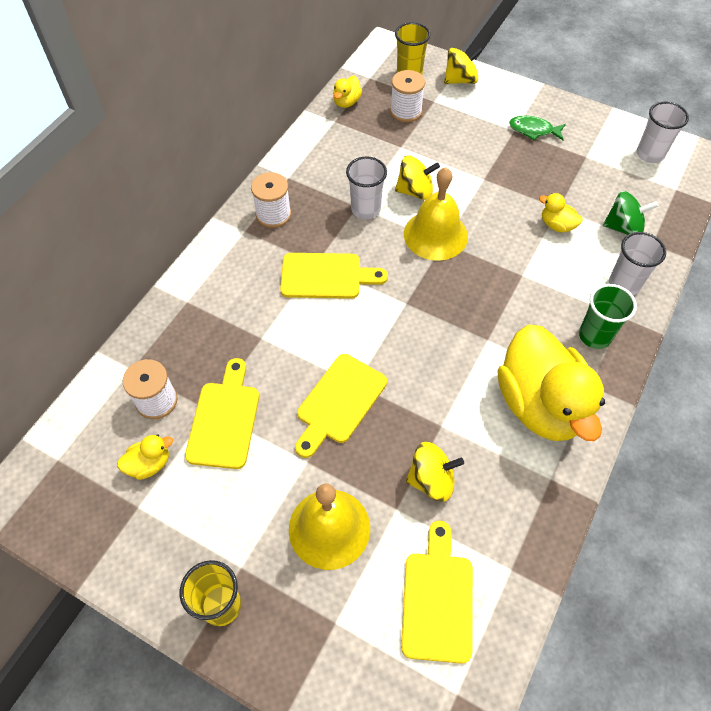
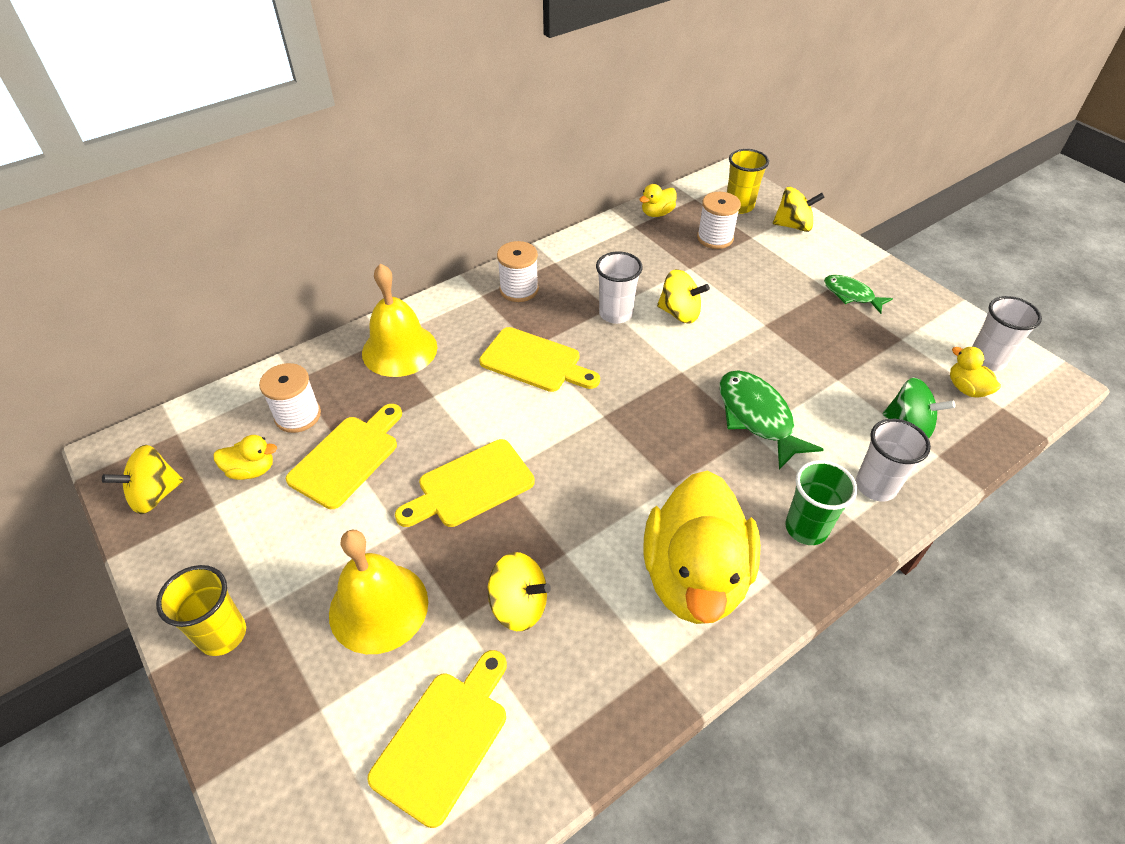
camera: 25 degrees right, 10 degrees down
(79, 521) = (155, 495): none -> yellow spinning top
(435, 235) = (676, 361): yellow bell -> yellow bell (399, 349)
(518, 261) = (757, 417): none -> green fish
(556, 225) = (825, 396): yellow duck -> yellow duck (966, 388)

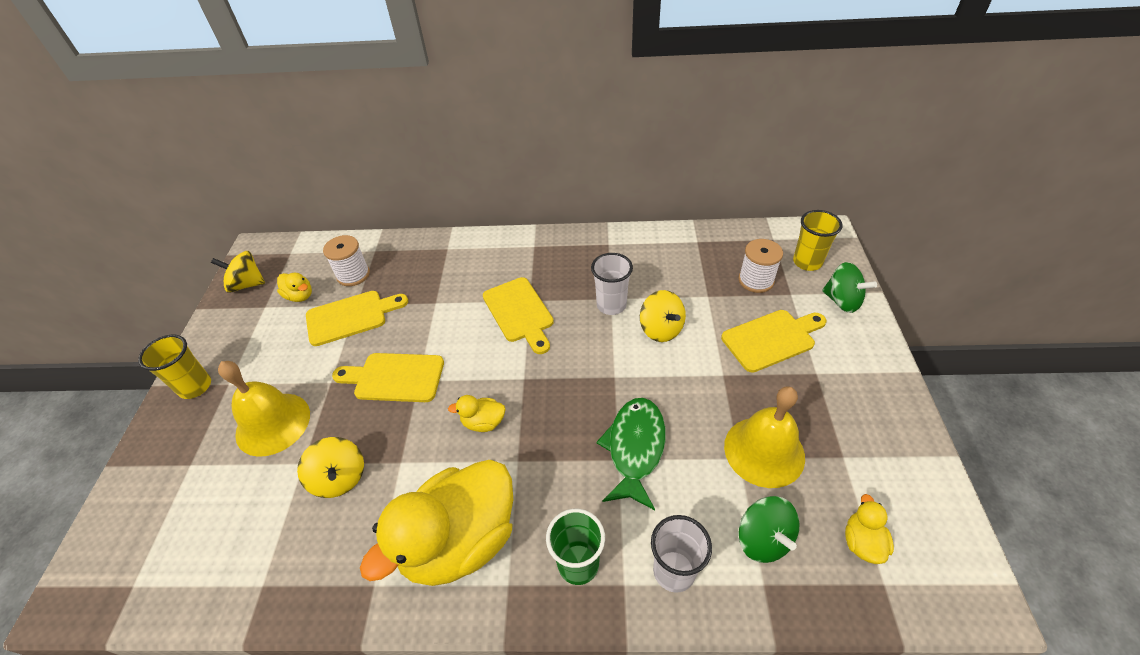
camera: 40 degrees right, 0 degrees up
(399, 349) = (447, 260): yellow bell -> yellow bell (764, 451)
(444, 738) = (221, 532): yellow cutting board -> yellow cutting board (771, 339)
(519, 289) = (562, 253): white spool -> none
(657, 213) = (727, 238): yellow duck -> yellow duck (483, 422)
(793, 226) = (842, 301): yellow spinning top -> green spinning top
(851, 295) = (833, 390): green fish -> none
(986, 360) = (916, 528): white cup -> none

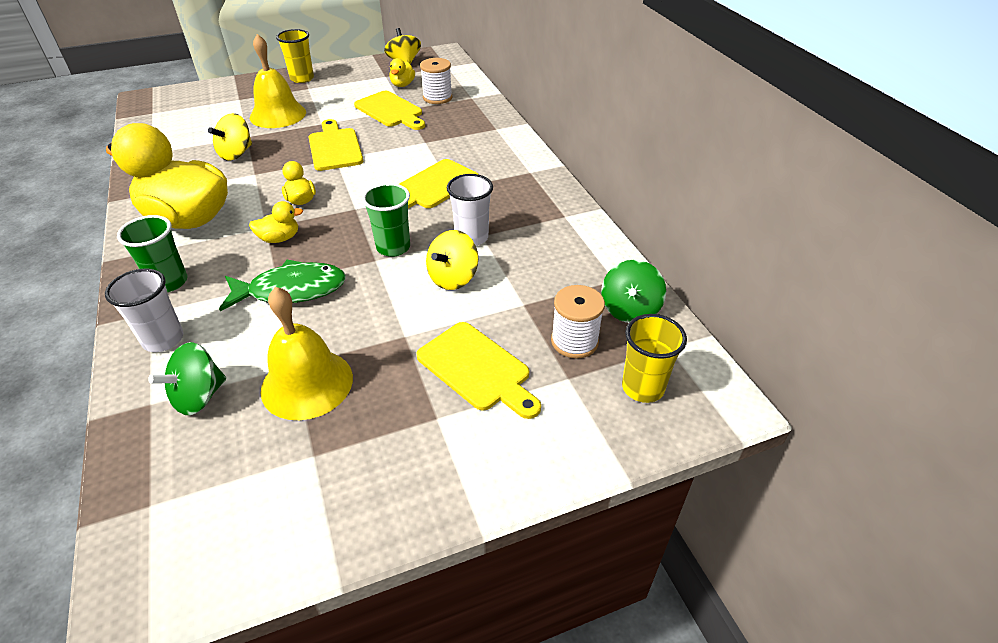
camera: 65 degrees right, 5 degrees down
(601, 360) = (393, 247): none -> green cup
(842, 301) = (583, 433): green spinning top -> green spinning top (629, 309)
(862, 542) = (200, 481): yellow duck -> yellow duck (279, 238)

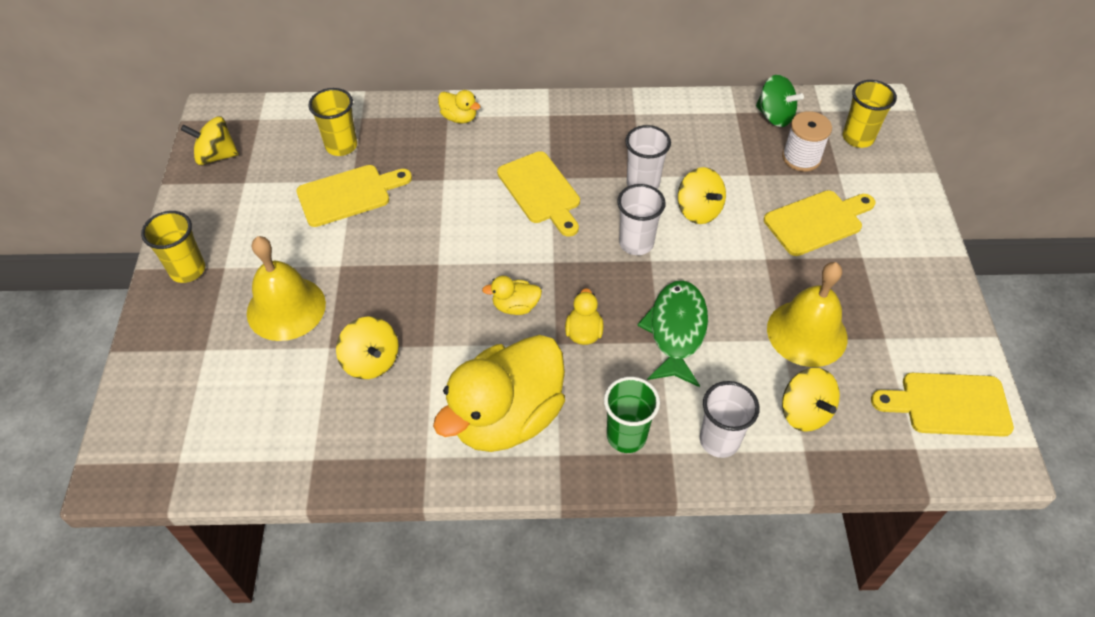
camera: 70 degrees left, 10 degrees up
(199, 396) = (804, 412): green spinning top -> yellow spinning top
(335, 147) = (411, 260): yellow cutting board -> yellow cutting board (948, 404)
(393, 247) = (636, 243): green cup -> white cup
(402, 85) = (283, 170): yellow duck -> yellow duck (459, 118)
(437, 97) = (341, 146): white spool -> yellow cup

